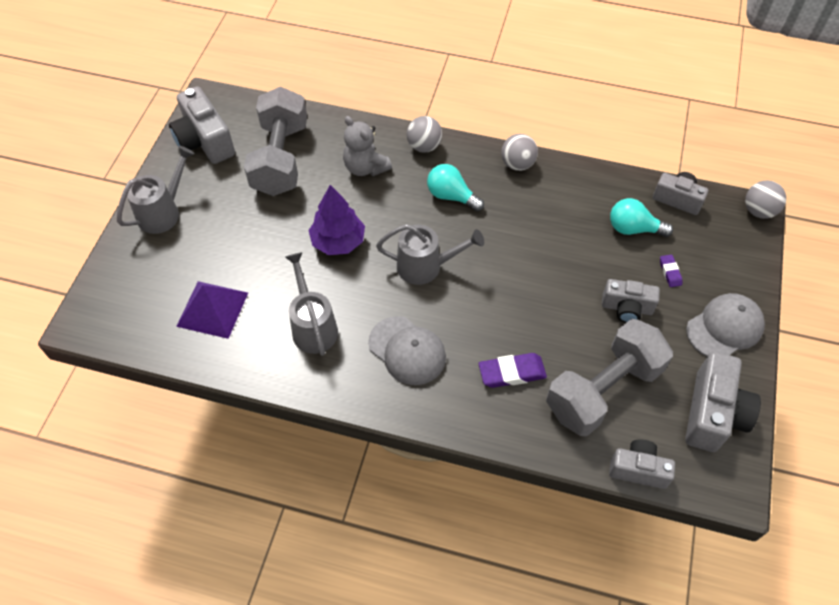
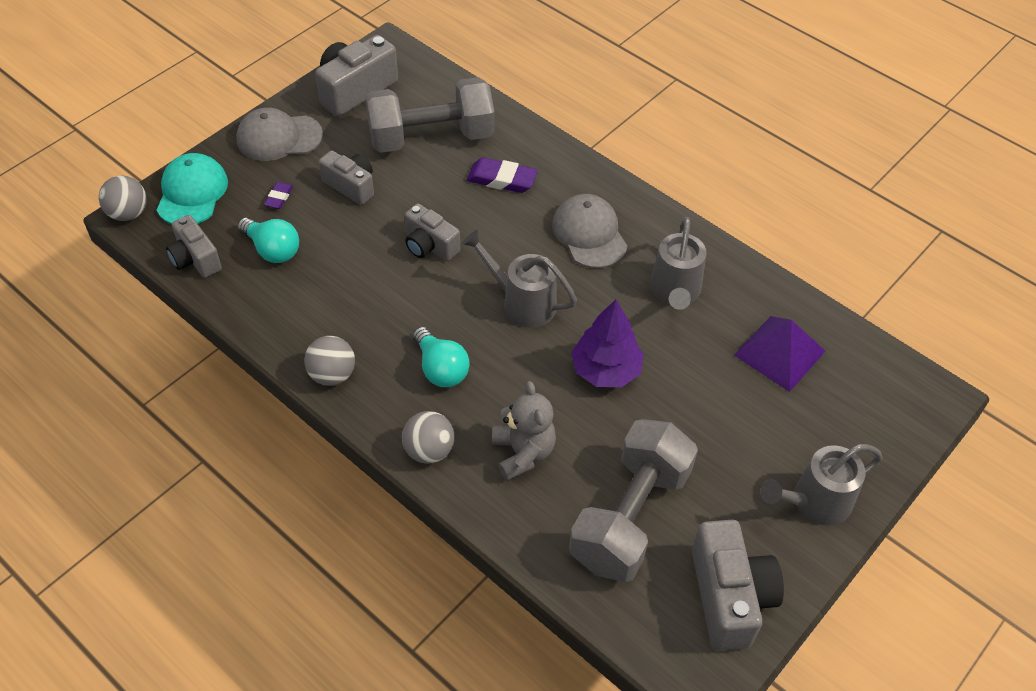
camera: 155 degrees left, 5 degrees down
(638, 469) = (450, 82): grey camera -> grey camera (429, 245)
(735, 247) = (192, 193): none -> turquoise cap

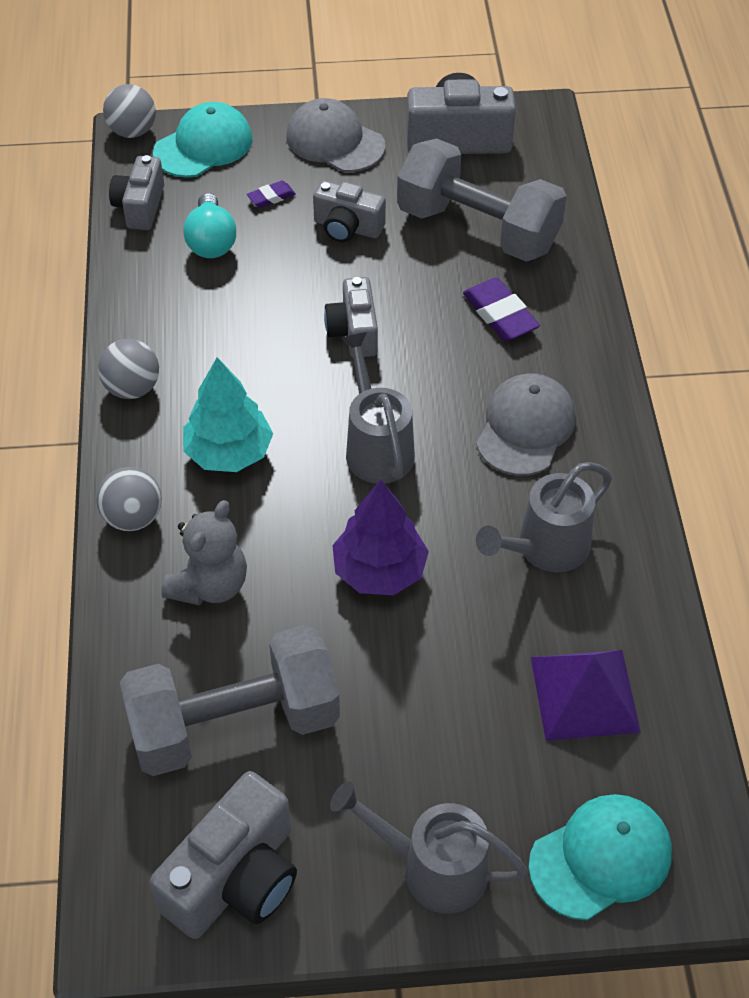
camera: 45 degrees right, 0 degrees up
(351, 186) = (347, 227): grey camera -> grey camera turned 120 degrees clockwise
(440, 369) = (229, 452): turquoise light bulb -> turquoise tree
(879, 428) = (601, 858): none -> turquoise cap

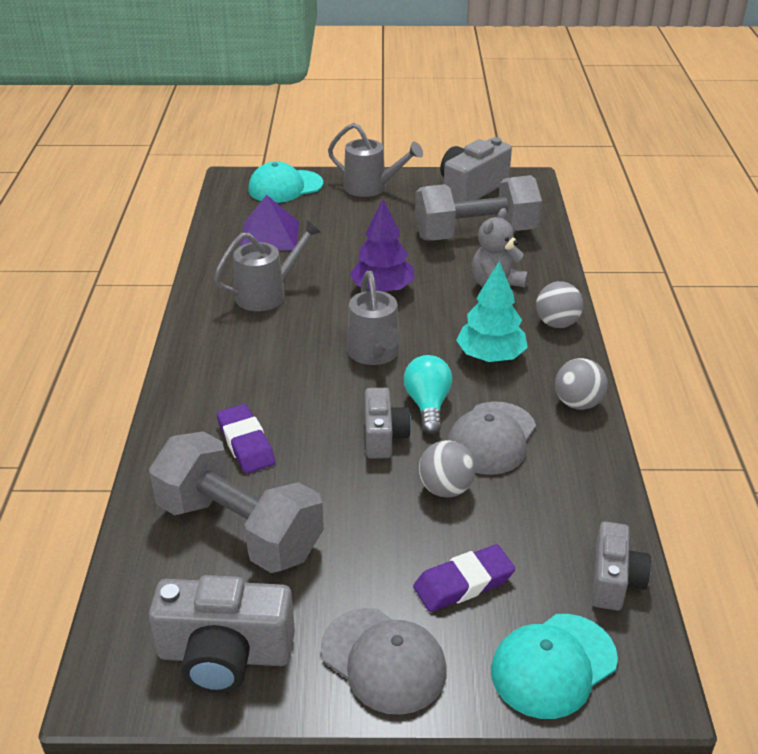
camera: 175 degrees left, 15 degrees down
(132, 131) = (652, 697): grey ball -> grey ball (445, 489)
(211, 241) = (526, 533): turquoise light bulb -> turquoise light bulb (428, 405)
(271, 197) = (463, 583): purple eraser -> purple eraser, size x1.79
(347, 227) = (379, 540): grey camera -> none
(525, 428) = (255, 359): grey cap -> grey cap (491, 438)

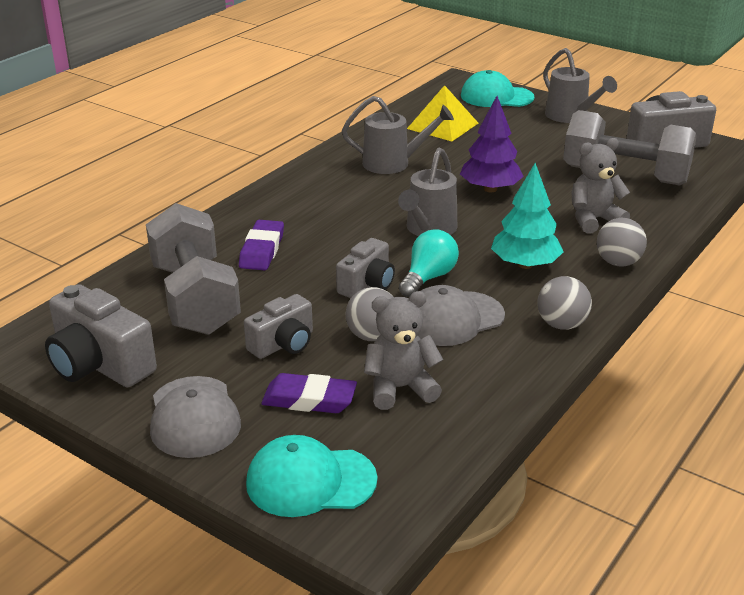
camera: 35 degrees right, 5 degrees down
(269, 235) = (442, 126): purple pyramid -> yellow pyramid
(524, 530) = (400, 388): none -> grey teddy bear
(614, 581) = (432, 454): grey camera -> grey camera (283, 344)

